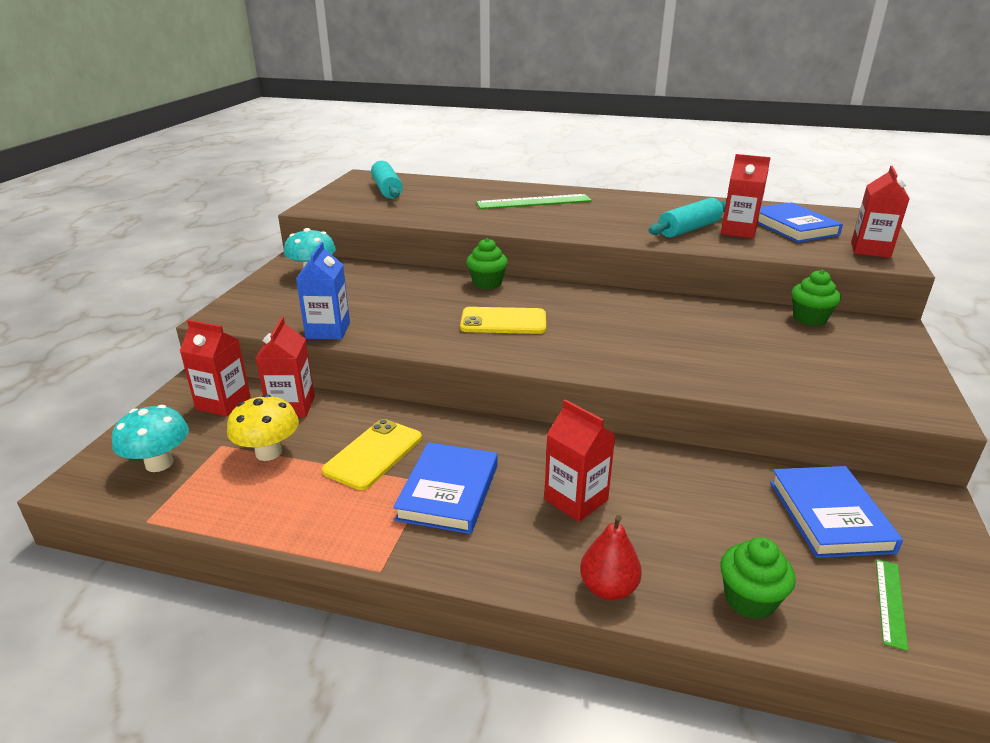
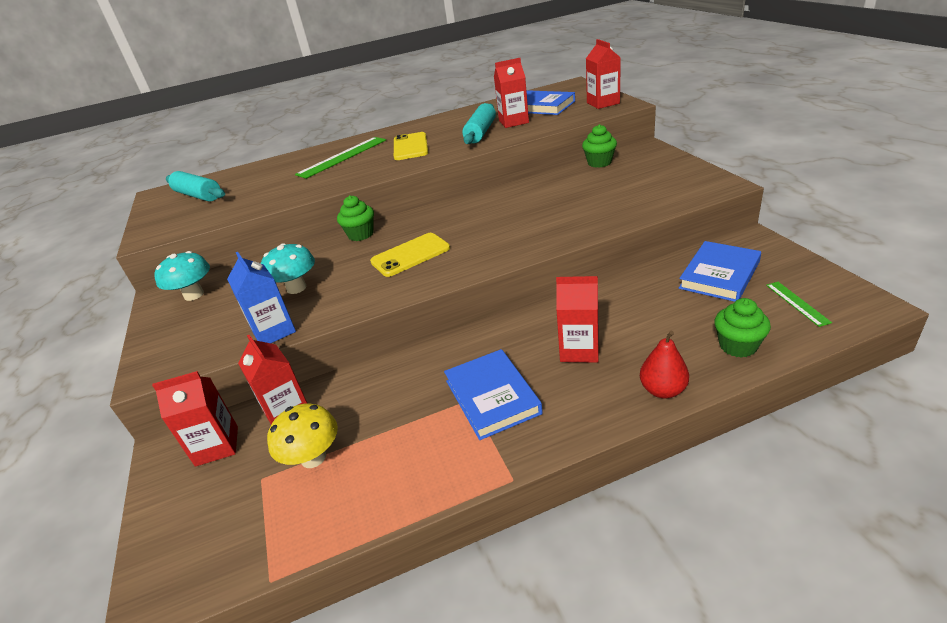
camera: 30 degrees left, 5 degrees up
(159, 463) = (218, 530): turquoise mushroom -> turquoise mushroom (296, 288)
(373, 454) = (403, 406): yellow phone -> yellow phone (410, 147)
(829, 516) = (719, 275): blue book -> blue book turned 75 degrees clockwise

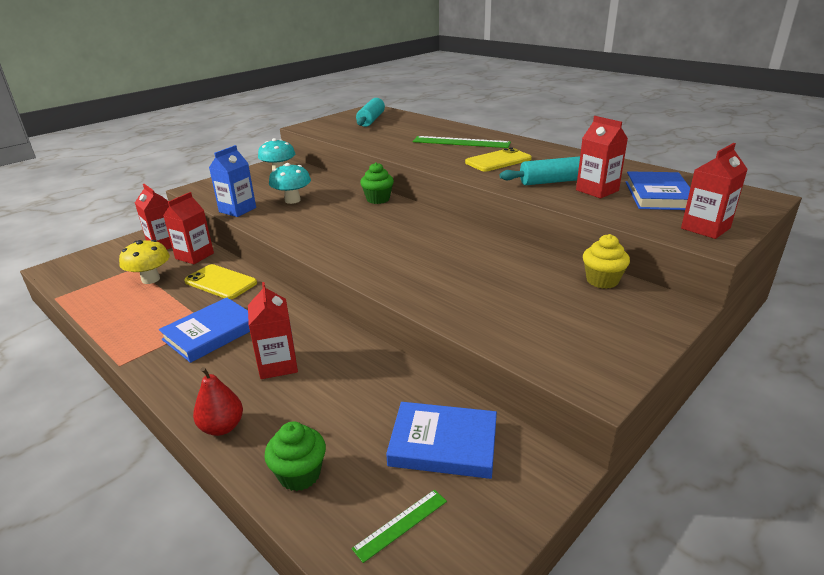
camera: 60 degrees right, 5 degrees down
(410, 255) = (350, 228): yellow phone -> yellow phone (220, 282)
(599, 162) = (602, 280): green cupcake -> yellow cupcake

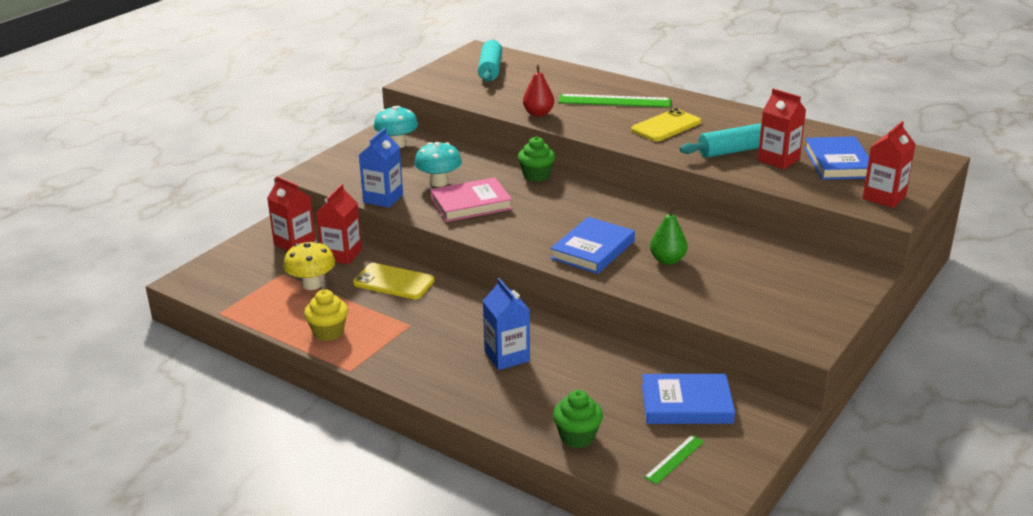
camera: 10 degrees left, 0 degrees up
(211, 333) = (421, 334): blue book -> blue book (593, 250)
(222, 427) = (488, 410): red pear -> red pear (538, 113)
(278, 365) = (507, 356): red carton -> blue carton
(308, 218) = (471, 204): none -> pink book
(465, 279) = (667, 260): none -> green pear
(602, 280) = (795, 253): yellow cupcake -> yellow cupcake (328, 332)

